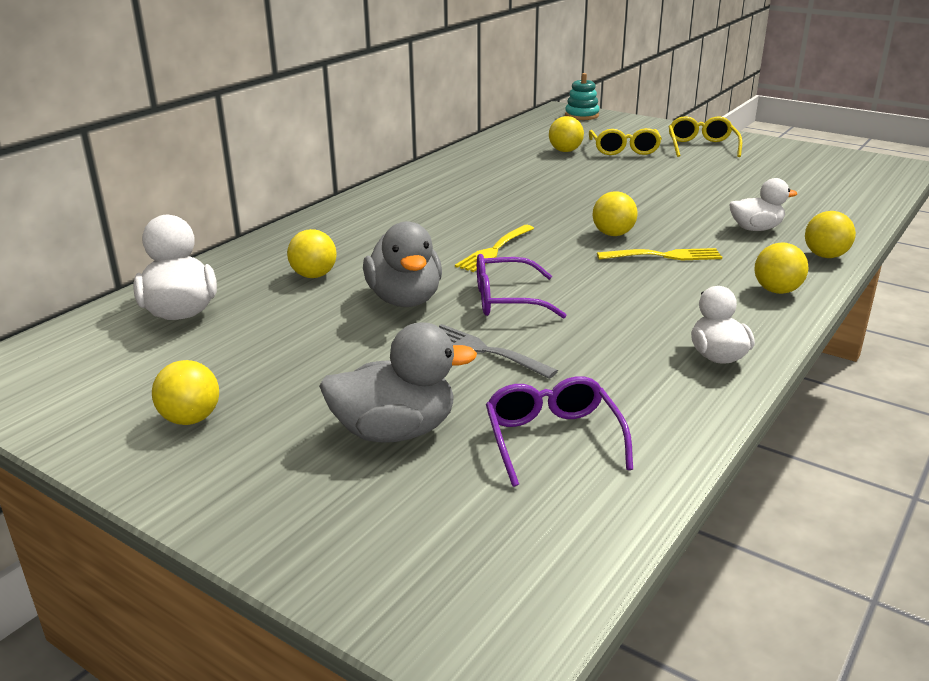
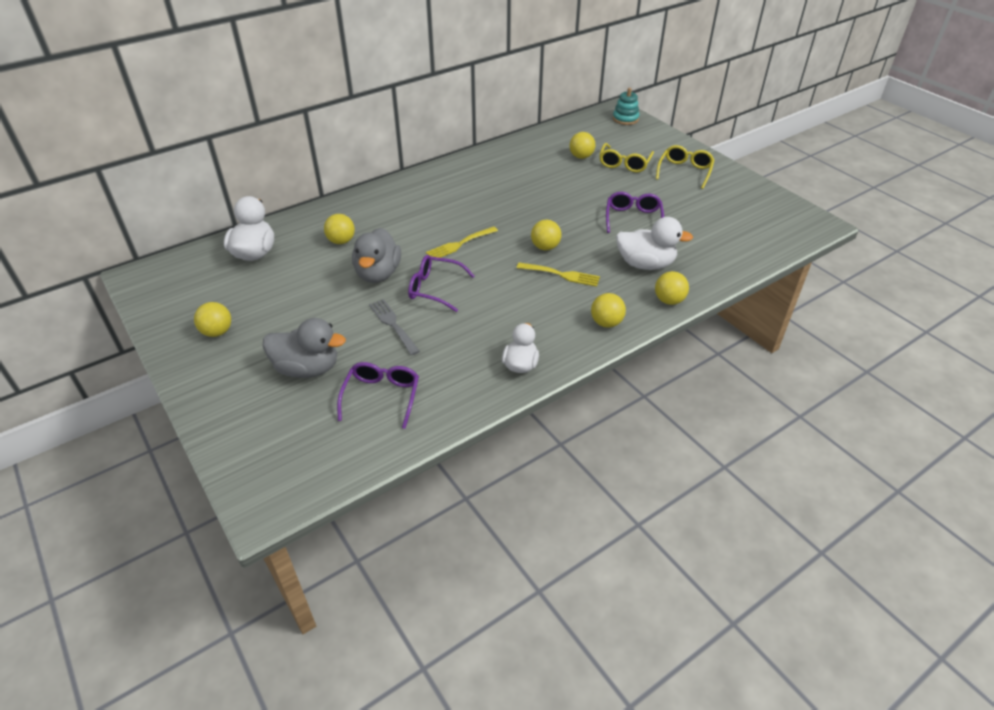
camera: 20 degrees right, 15 degrees up
(691, 192) = (633, 218): none -> purple glasses
(756, 229) = (645, 264): white duck -> white duck, size x1.51

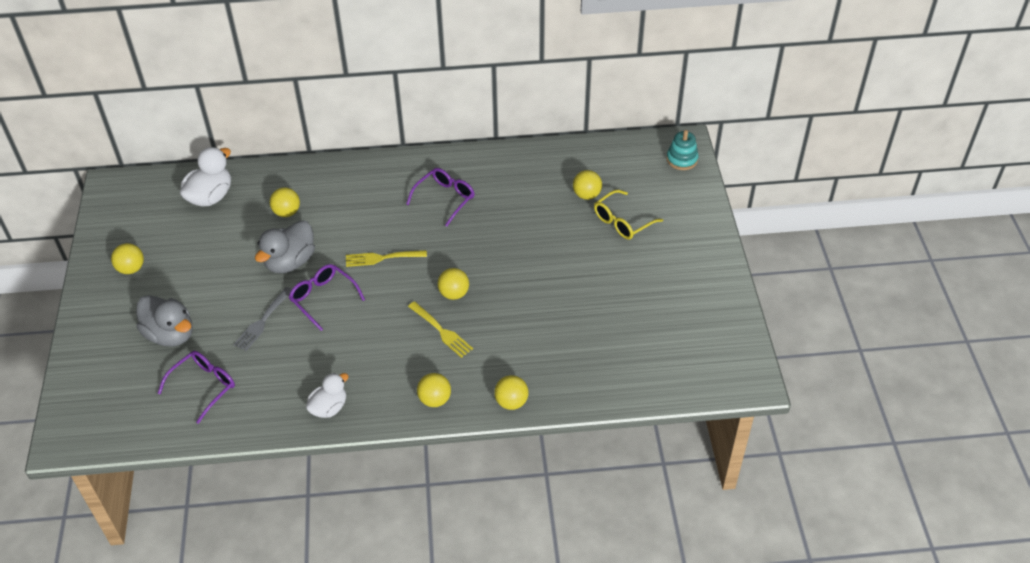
camera: 30 degrees right, 5 degrees up
(393, 325) = (262, 321): grey fork -> grey fork turned 150 degrees counterclockwise
(633, 218) = (566, 294): purple glasses -> purple glasses (445, 198)
(645, 264) = (527, 353): white duck -> none
(684, 171) = (676, 256): yellow glasses -> none

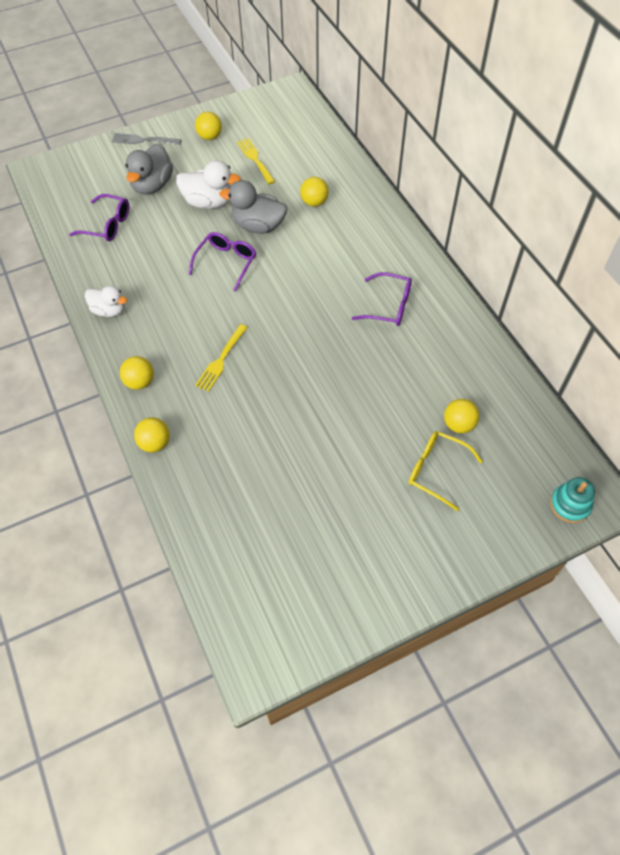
camera: 70 degrees right, 10 degrees up
(210, 197) = (308, 149): white duck -> white duck (209, 202)
(262, 321) = (186, 233): grey fork -> grey fork (143, 140)
(382, 258) = (291, 286): yellow fork -> yellow fork (255, 159)
(454, 294) = (270, 354): yellow ball -> none

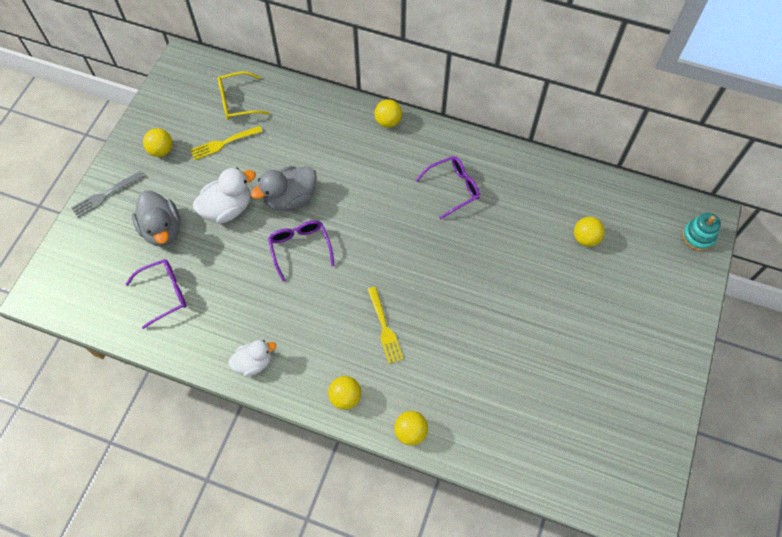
camera: 45 degrees left, 5 degrees up
(255, 159) = (223, 143): yellow fork -> yellow fork turned 45 degrees counterclockwise
(314, 202) = (311, 146): yellow ball -> yellow ball (388, 122)
(436, 470) = (605, 282): yellow glasses -> yellow glasses (237, 102)

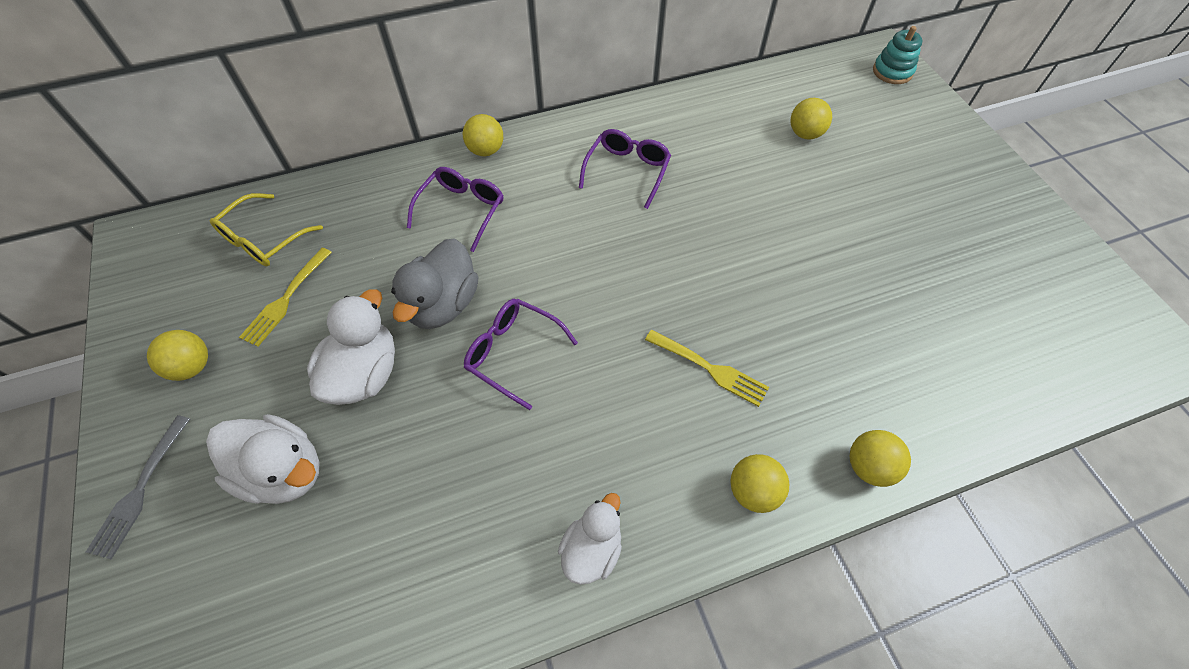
camera: 40 degrees left, 5 degrees down
(162, 229) = (283, 471): grey duck -> white duck
(165, 293) = (366, 560): purple glasses -> purple glasses (462, 210)

